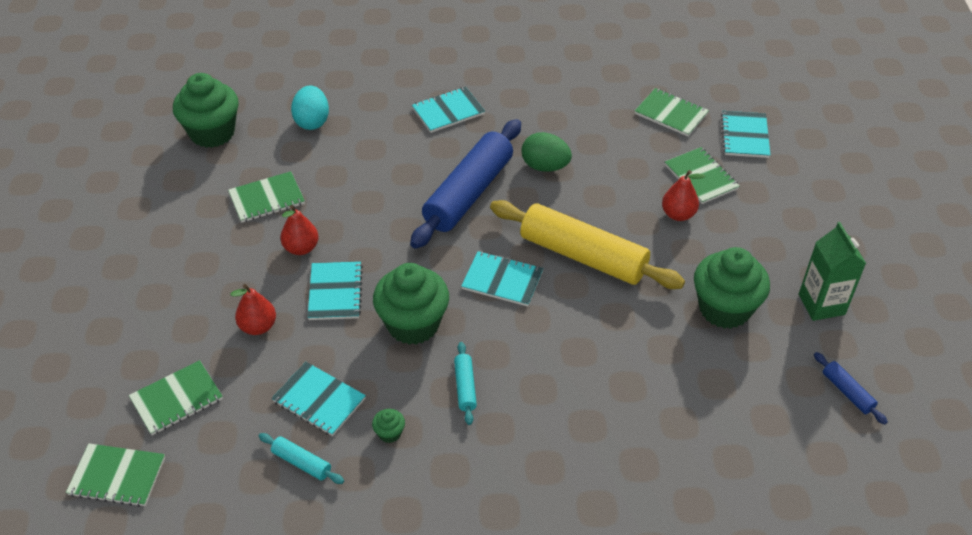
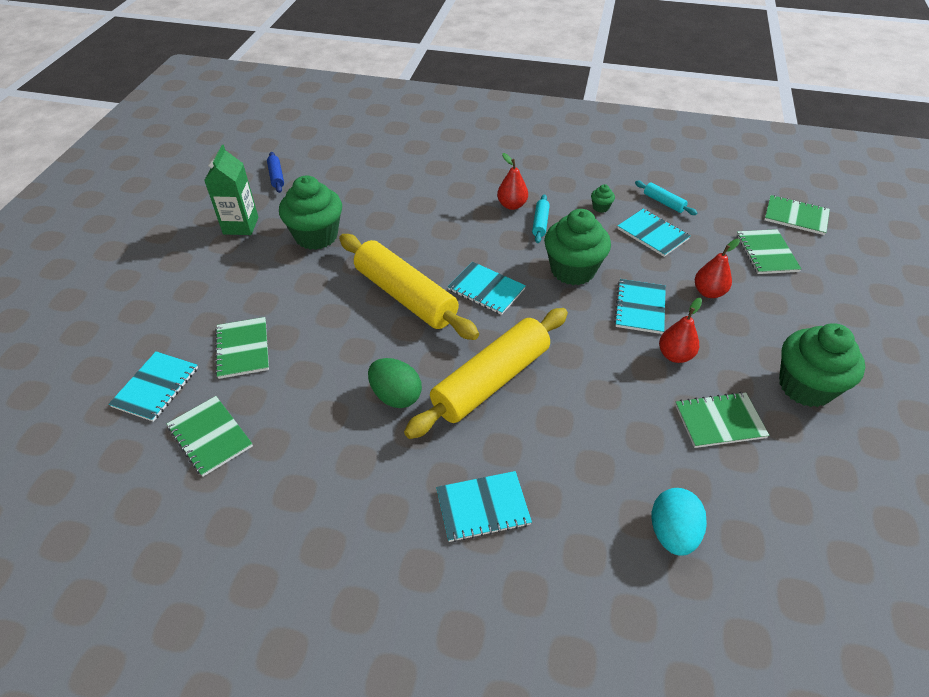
camera: 165 degrees left, 0 degrees up
(177, 399) = (766, 253): green notebook -> green notebook turned 75 degrees counterclockwise
(212, 133) = (813, 544): green cupcake -> green cupcake (805, 386)
(468, 193) = (491, 381): blue rolling pin -> yellow rolling pin
(678, 214) = (295, 316): red pear -> red pear (512, 205)

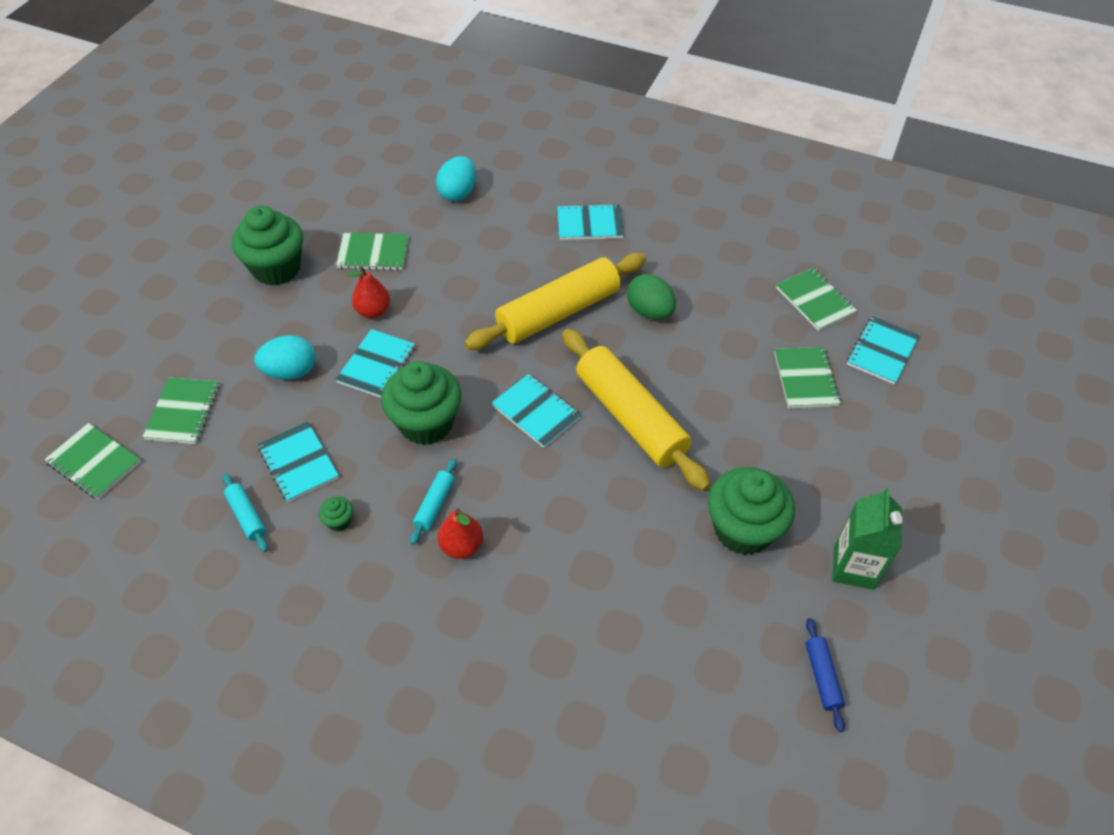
camera: 170 degrees left, 5 degrees up
(708, 292) = (291, 371): red pear -> turquoise egg

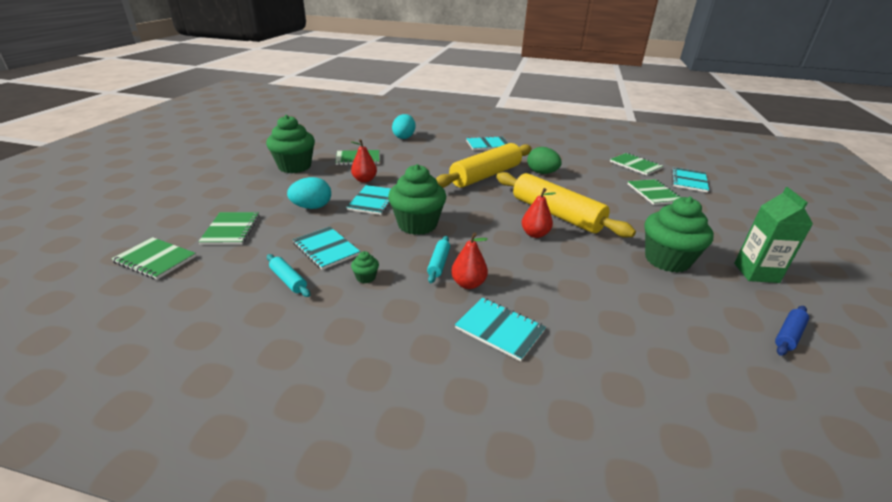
camera: 10 degrees left, 20 degrees down
(536, 412) = (492, 215): turquoise notebook -> turquoise notebook (500, 329)
(582, 459) = (535, 234): none -> red pear
(822, 677) = (788, 335): blue rolling pin -> blue rolling pin turned 60 degrees clockwise

